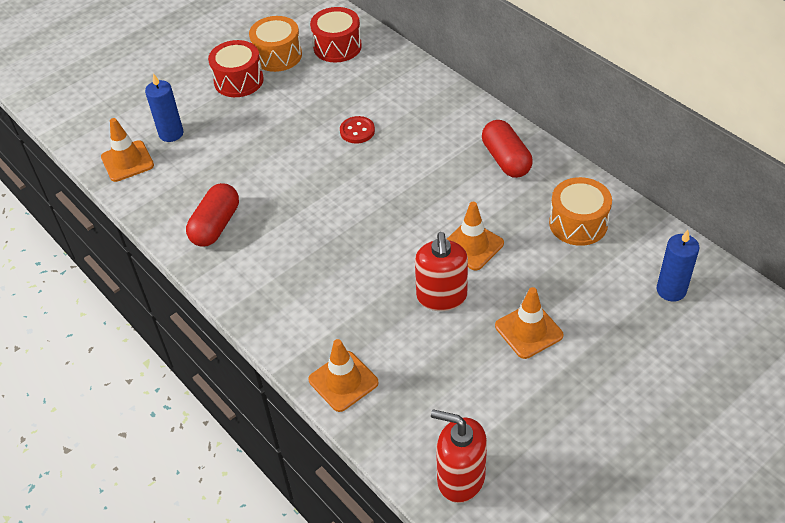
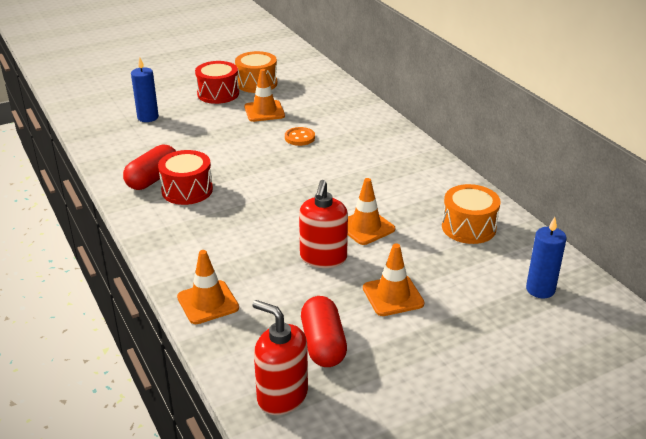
camera: 10 degrees right, 15 degrees down
(127, 161) = (104, 129): orange traffic cone -> orange traffic cone (264, 111)
(337, 47) = (307, 85): red drum -> red drum (187, 190)
(357, 131) = (299, 138): red button -> orange button
(506, 159) = (420, 174): red capsule -> red capsule (323, 344)

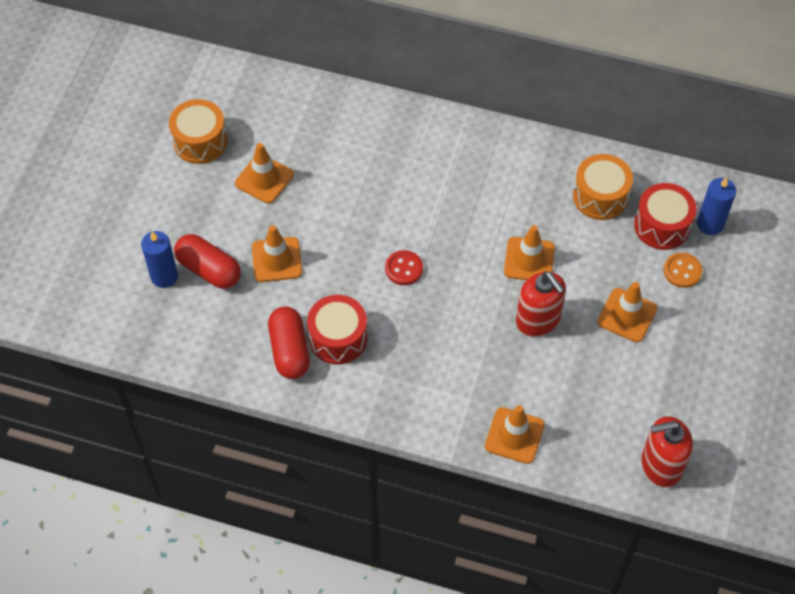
camera: 45 degrees left, 25 degrees up
(214, 142) = (277, 260): none -> orange traffic cone
(218, 94) = (183, 187): red drum -> red drum (662, 226)
(277, 185) = (404, 269): none -> red button
(299, 138) = (344, 191): orange button -> orange button (682, 271)
(323, 344) = (634, 400): red capsule -> red capsule (209, 270)

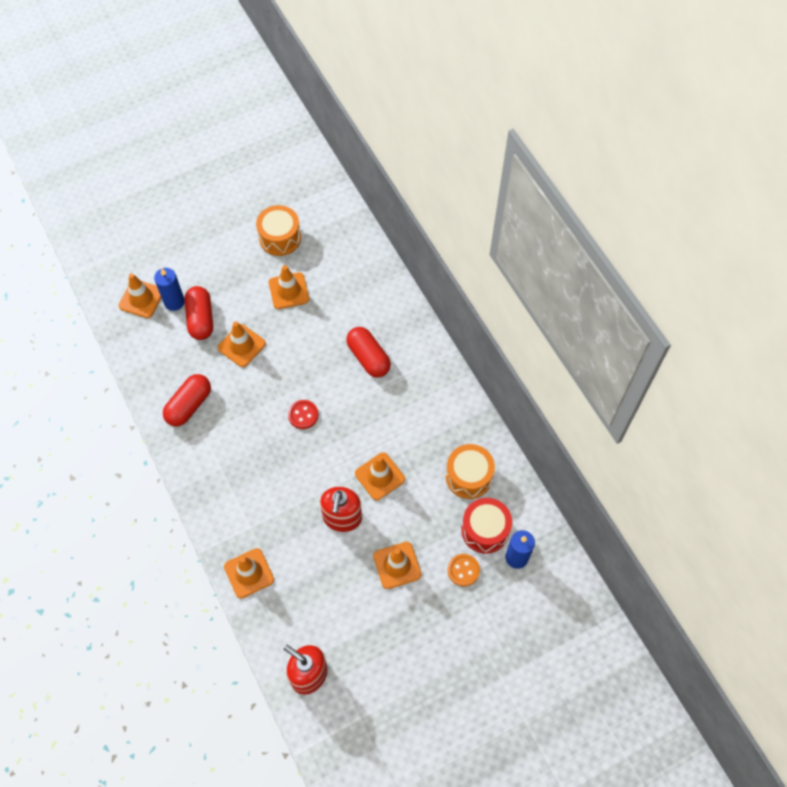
camera: 45 degrees right, 5 degrees up
(127, 301) = (141, 299): none -> orange traffic cone
(338, 338) = (221, 422): red drum -> none
(404, 175) = (368, 358): none -> red capsule

